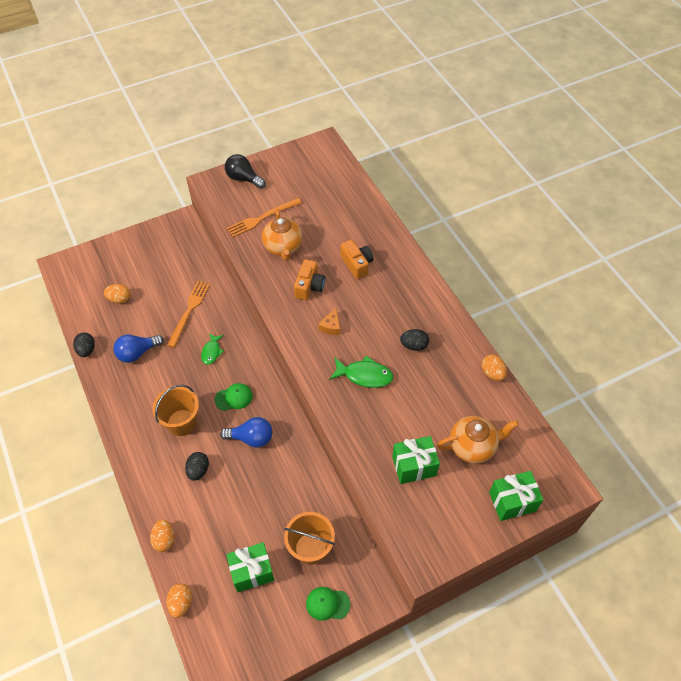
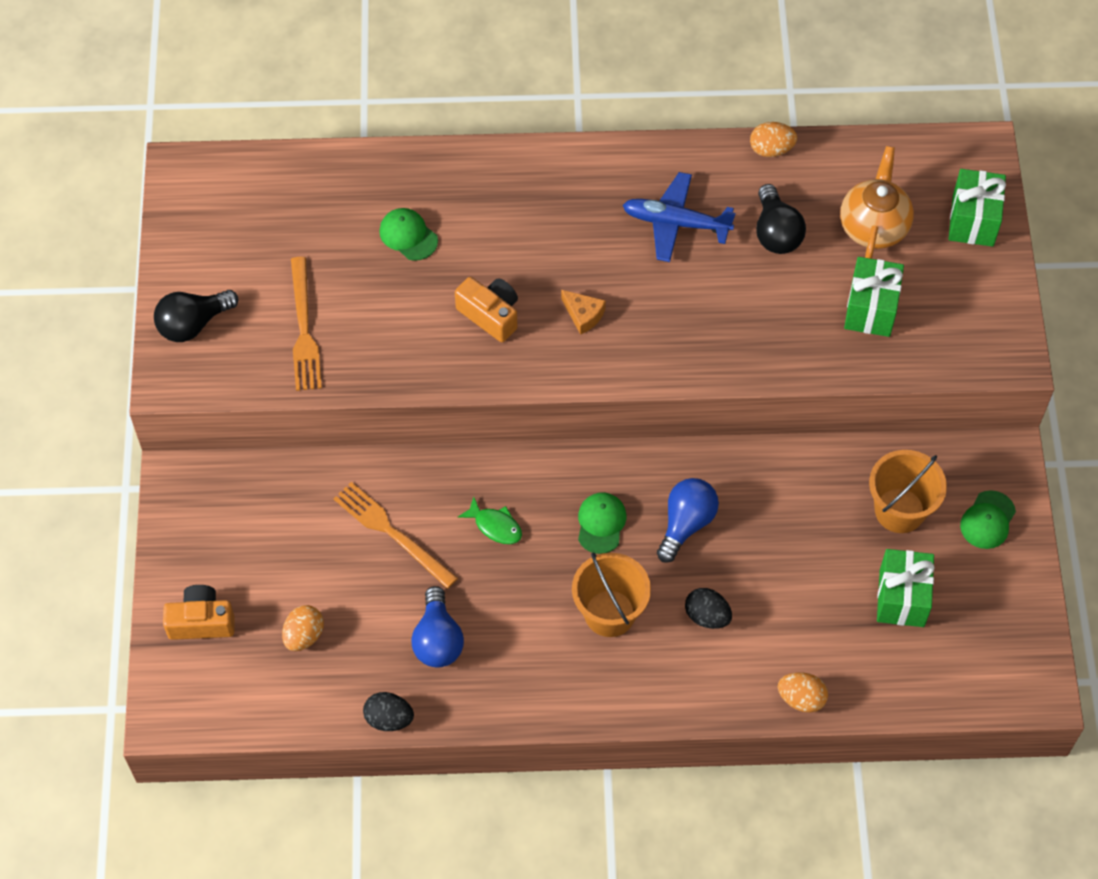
camera: 65 degrees left, 5 degrees up
(181, 603) = (909, 706): orange egg -> none
(283, 247) = (387, 321): orange teapot -> none
(337, 236) = (408, 235): none -> green cap
(357, 264) = (482, 232): orange camera -> orange camera (201, 621)
(364, 375) = (695, 307): green fish -> none
(414, 345) = (675, 223): black egg -> blue plane
(437, 396) = (776, 232): none -> black light bulb

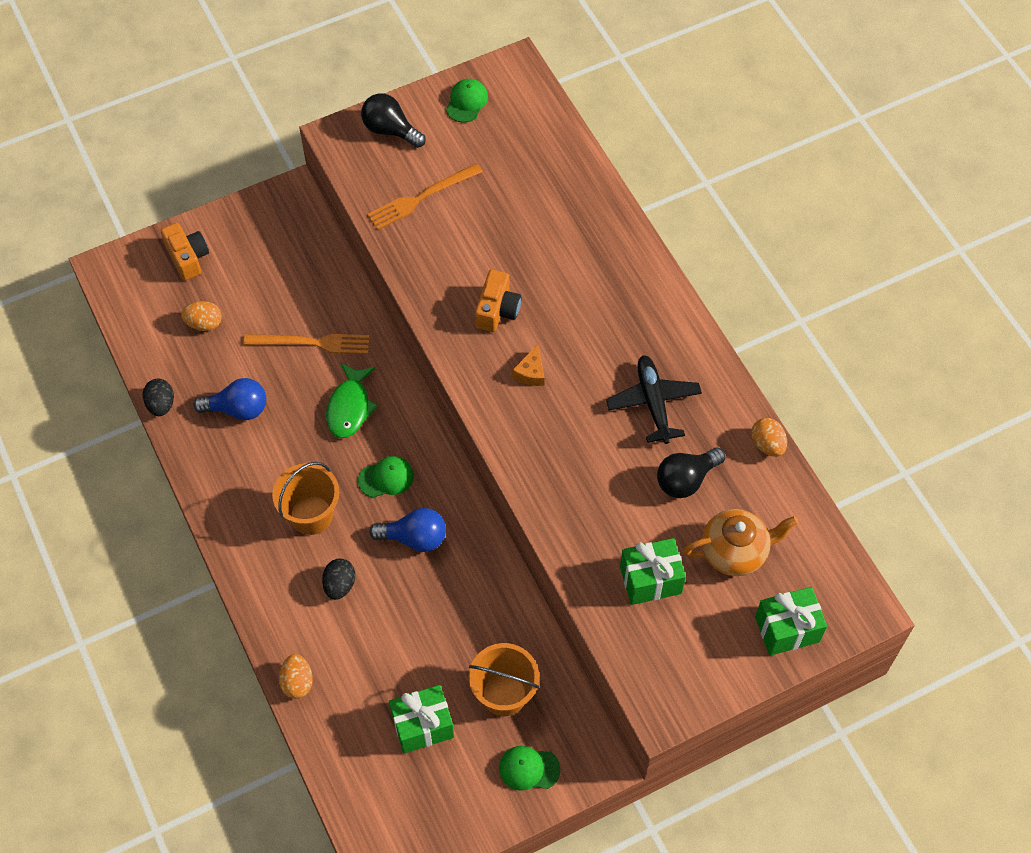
camera: 65 degrees right, 0 degrees up
(392, 533) = (312, 343): orange fork -> orange fork turned 75 degrees clockwise
(408, 235) = (539, 228): green cap -> green cap (467, 102)
(437, 640) = (238, 409): blue light bulb -> blue light bulb turned 150 degrees counterclockwise
(495, 526) = (349, 407): green fish -> green fish, size x1.54
(675, 223) = (653, 402): blue plane -> black plane

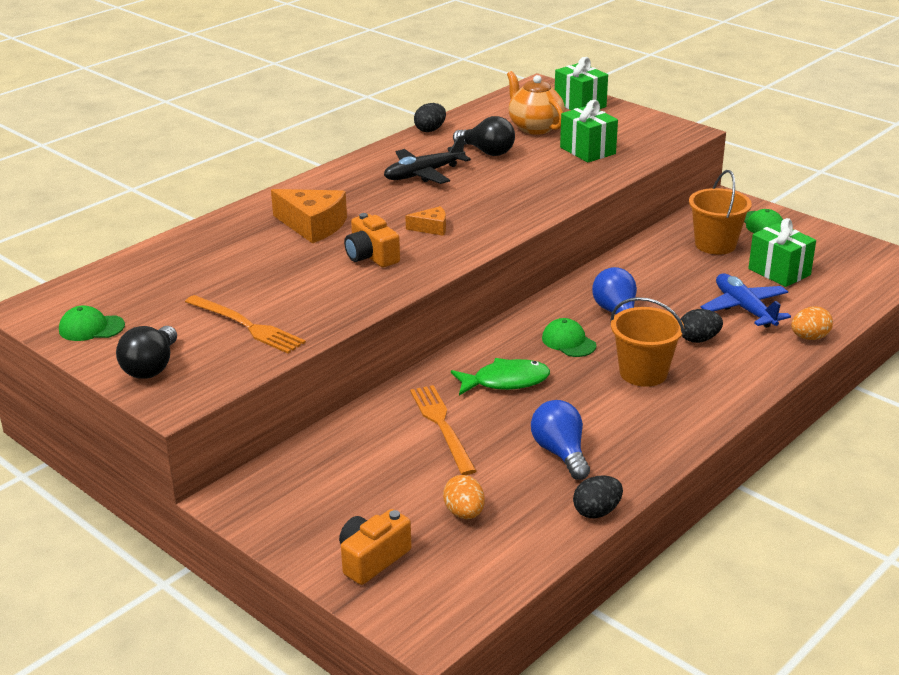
camera: 110 degrees left, 30 degrees down
(371, 653) = (744, 308): none -> blue plane
(497, 310) = (371, 256): orange camera -> orange camera turned 120 degrees counterclockwise
(577, 281) = (313, 225): none -> orange cheese
(767, 444) = (430, 130): orange egg -> black egg

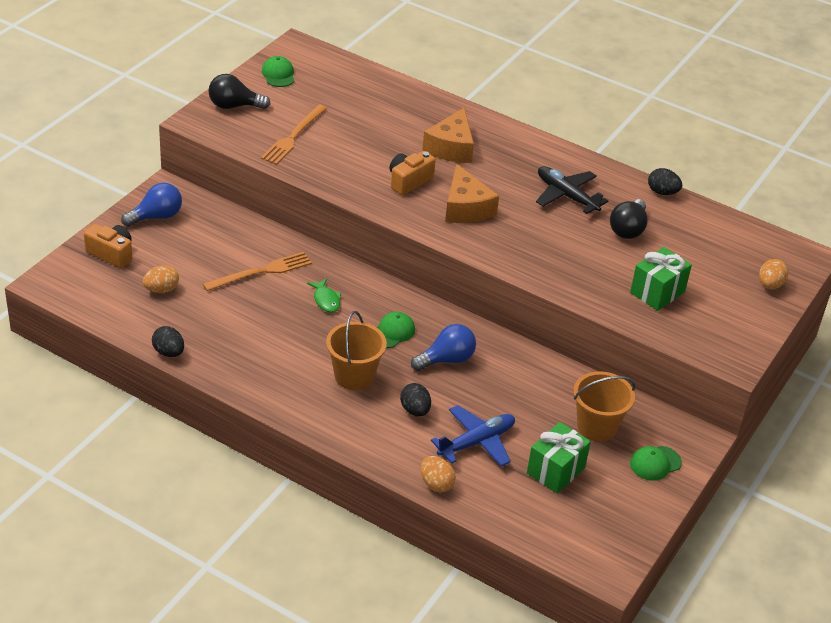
camera: 75 degrees right, 10 degrees up
(431, 228) = (466, 208): orange cheese -> orange cheese, size x1.89
(505, 381) = (326, 300): green fish -> green fish, size x0.65
(534, 127) = (697, 256): orange teapot -> none
(560, 453) = (236, 332): blue light bulb -> blue light bulb (156, 217)
(580, 104) = (770, 285): green gift -> orange egg

